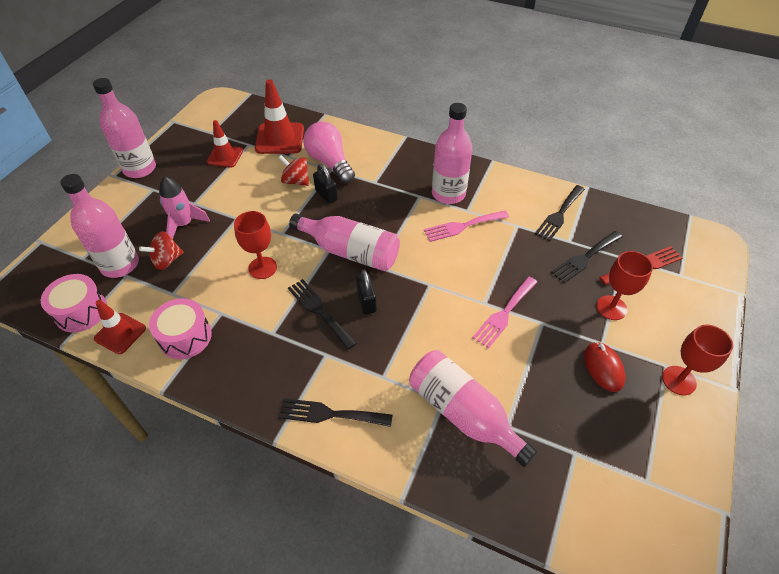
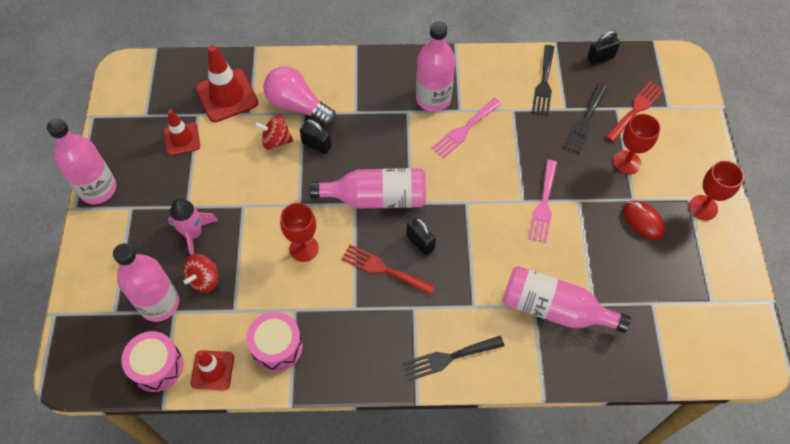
camera: 25 degrees left, 10 degrees up
(319, 311) = (383, 269): black fork -> red fork
(627, 212) = (600, 57): none -> black padlock

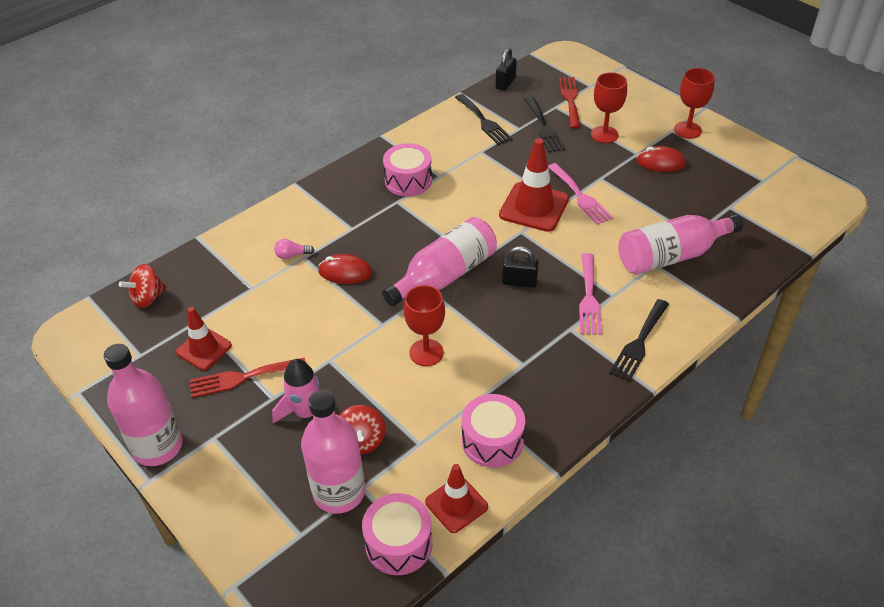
camera: 40 degrees left, 15 degrees down
(227, 95) = (211, 288): red traffic cone -> red traffic cone (534, 207)
(276, 140) = (302, 292): red spinning top -> red spinning top (148, 298)
(297, 106) = (292, 255): pink light bulb -> pink light bulb, size x0.42
(316, 145) = (345, 272): black padlock -> red mouse
(383, 269) = (513, 320): red fork -> red fork (242, 378)
(433, 98) = (408, 180): pink bottle -> pink drum
(464, 130) = (460, 186): pink fork -> pink fork (589, 298)

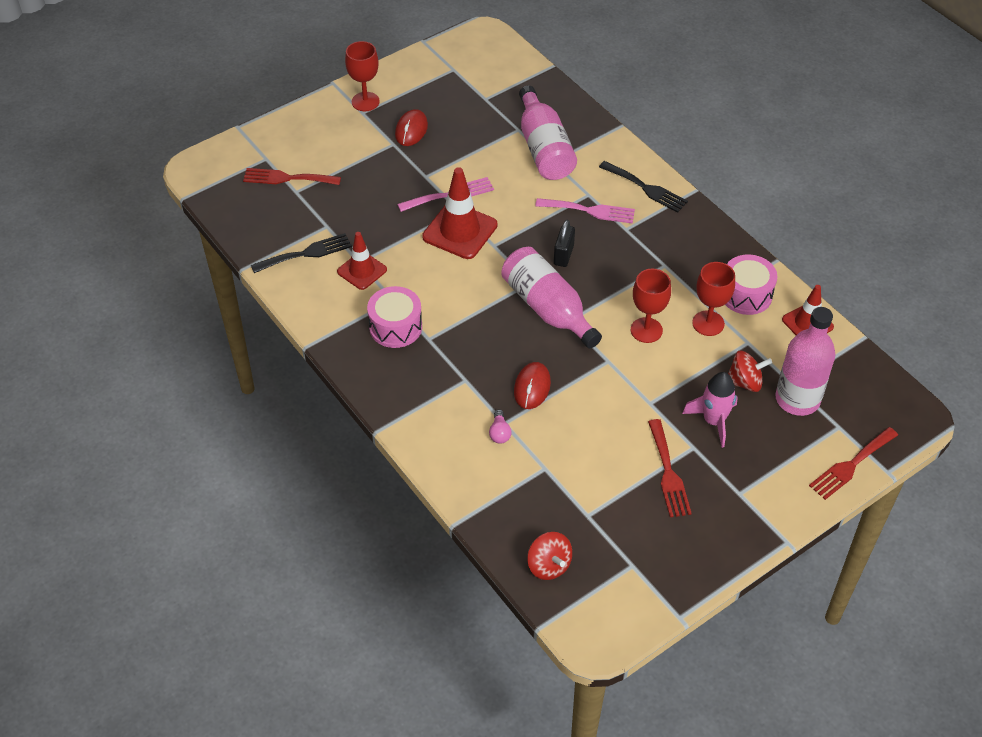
camera: 85 degrees left, 5 degrees up
(157, 447) = (749, 538): pink bottle -> none
(204, 349) = (628, 507): red traffic cone -> red traffic cone (362, 271)
(244, 546) = (851, 465): none -> red fork
(398, 543) = (844, 362): pink drum -> none
(505, 83) = (237, 227): black padlock -> none
(544, 127) = (330, 206): black fork -> none
(604, 134) = (356, 162): red goblet -> red goblet (708, 323)

